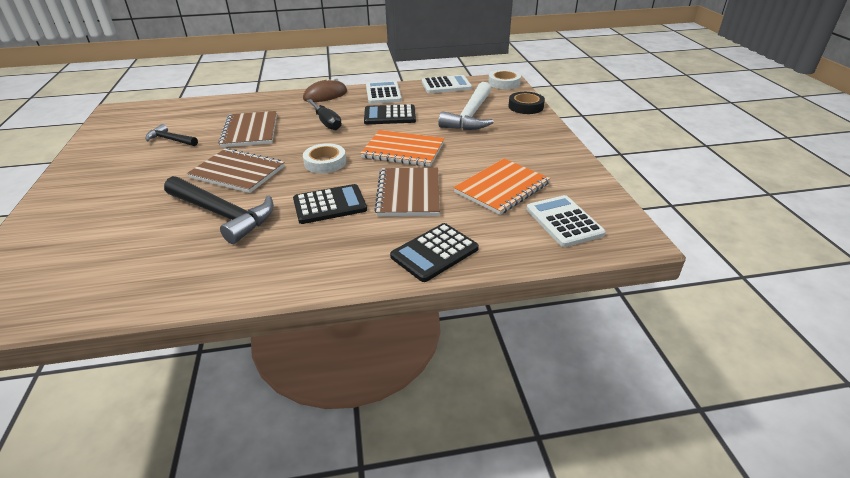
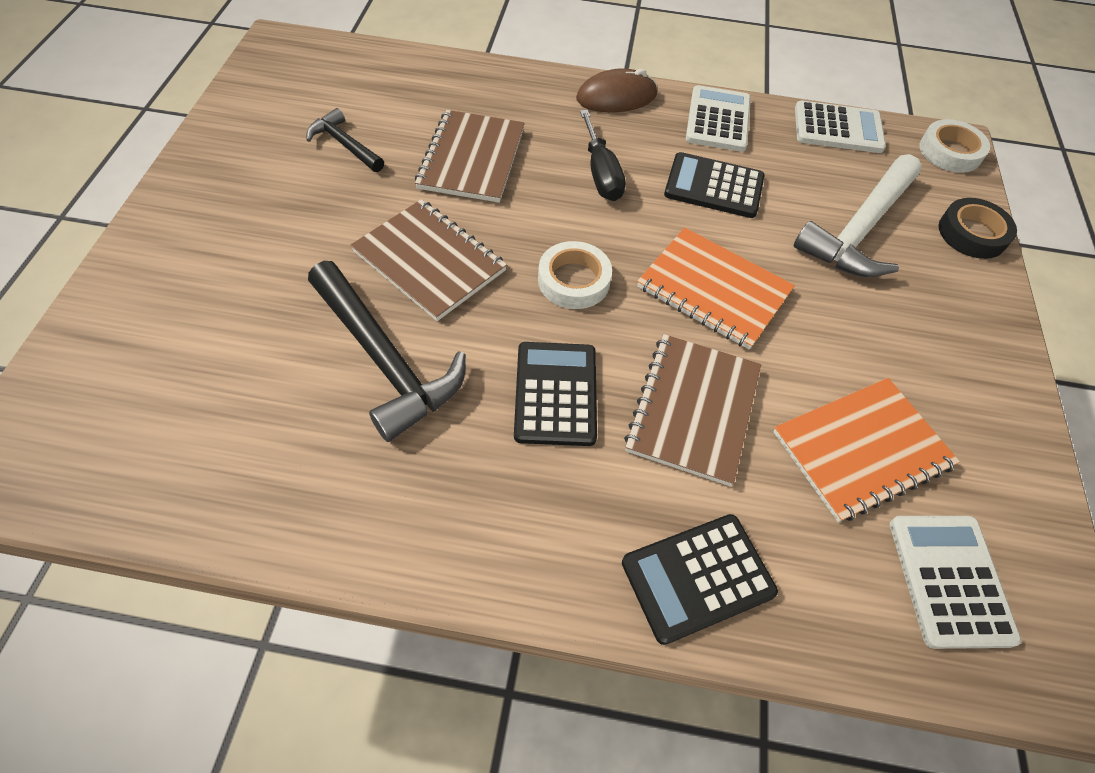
camera: 15 degrees right, 20 degrees up
(329, 205) = (555, 393): black calculator -> black calculator turned 90 degrees counterclockwise

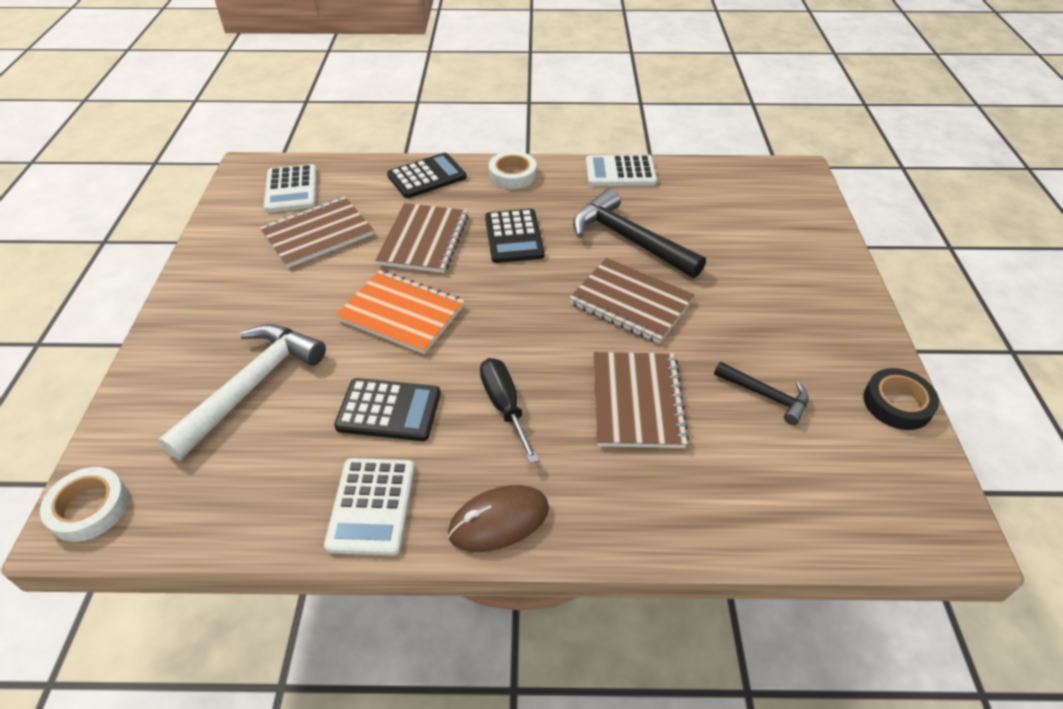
camera: 175 degrees right, 10 degrees down
(574, 280) = (514, 304): white tape -> white tape (512, 175)
(838, 128) = (219, 521): white calculator -> white calculator (620, 172)
(862, 450) = (318, 234): orange notebook -> brown notebook
(972, 233) = (136, 400): black tape -> black tape (897, 403)

